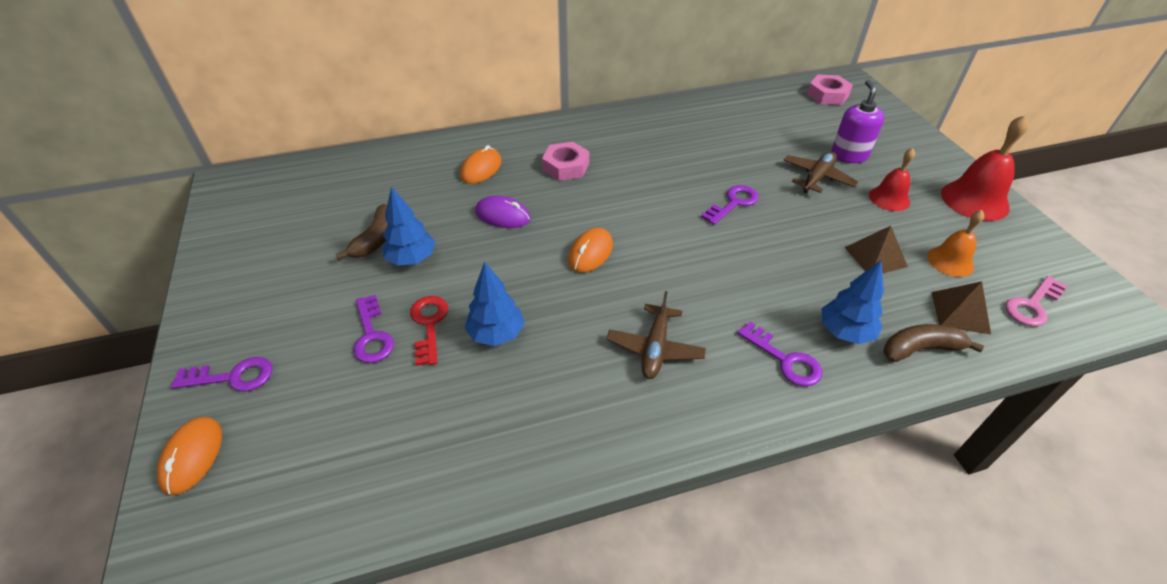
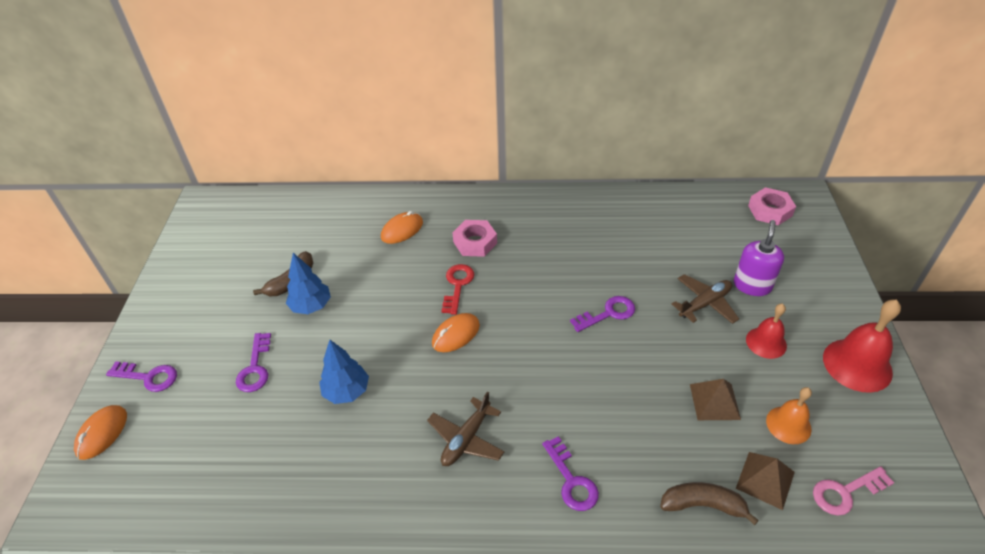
camera: 20 degrees right, 0 degrees up
(429, 325) = (300, 369): red key -> red key (457, 285)
(502, 215) = (399, 281): purple mouse -> none
(845, 332) = (641, 469): blue tree -> none

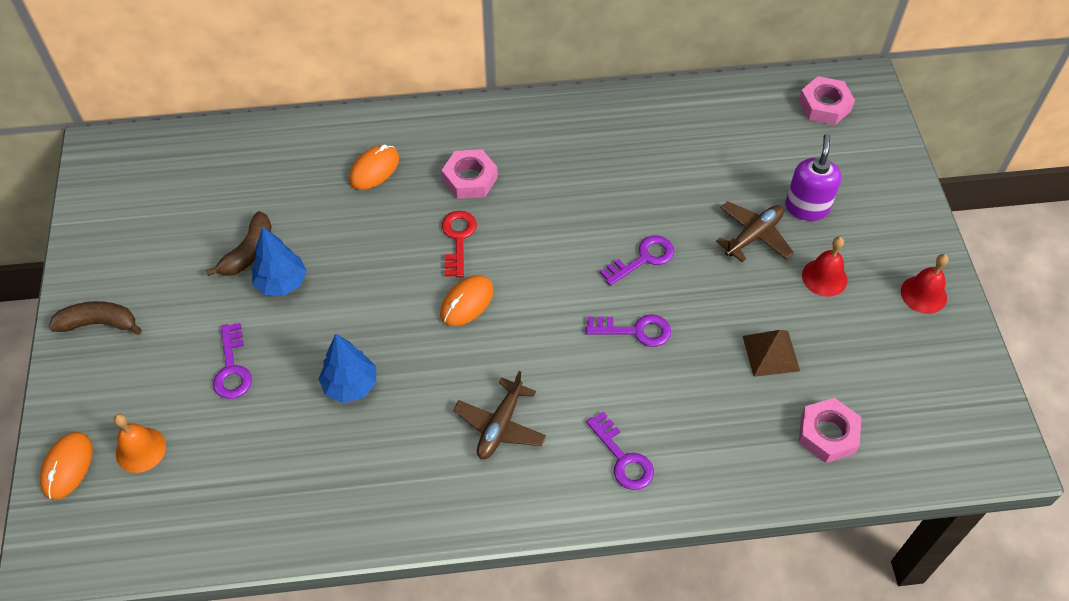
camera: 10 degrees left, 10 degrees up
(148, 377) = (102, 393): purple key -> purple key (635, 330)
(703, 505) = (764, 468): brown banana -> brown banana (99, 323)
(765, 480) = (827, 434): brown pyramid -> pink nut
(788, 425) = (850, 371): orange bell -> orange bell (140, 449)
(845, 492) = (910, 438): pink key -> none
(857, 365) = (923, 294): red bell -> red bell, size x0.62

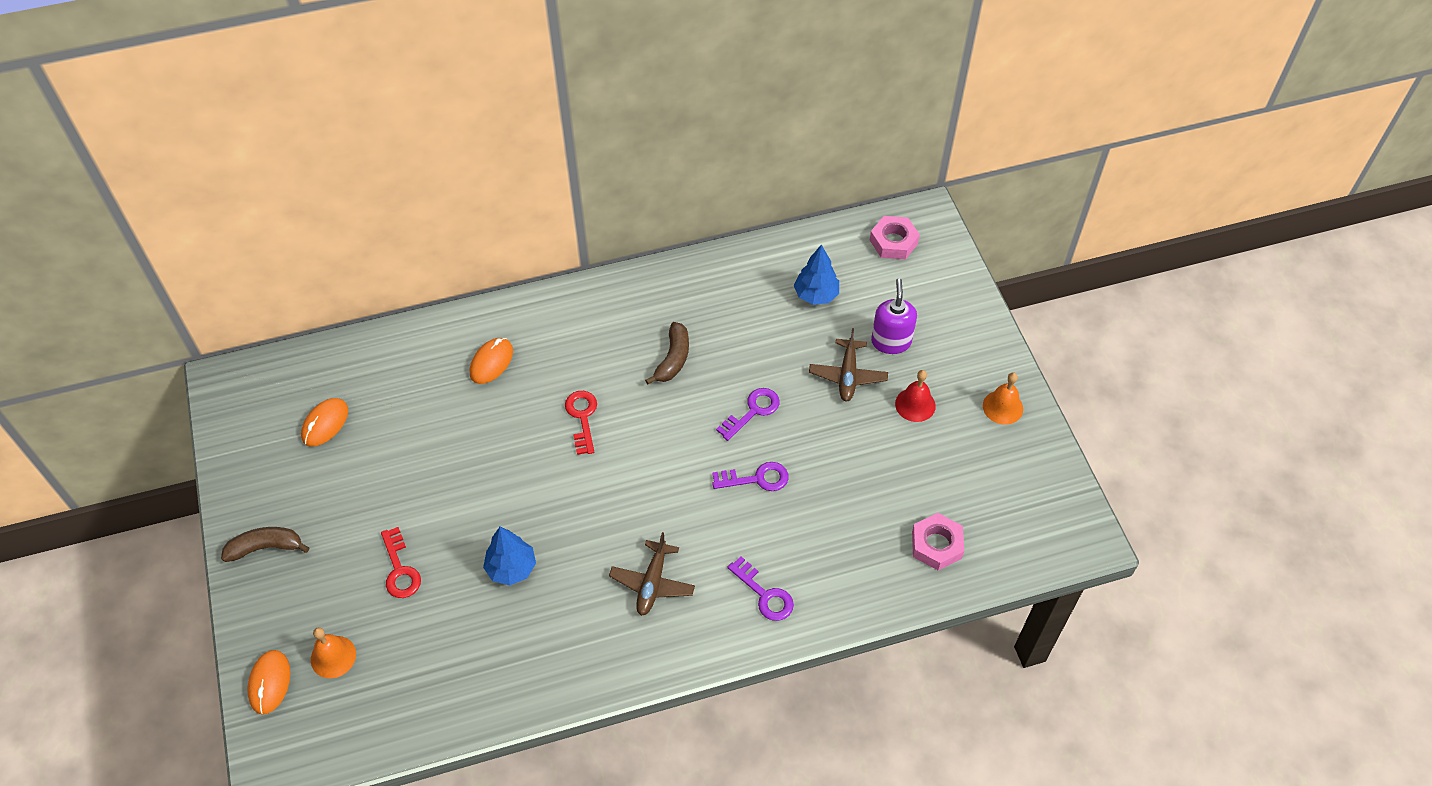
camera: 10 degrees left, 0 degrees up
(232, 368) = (400, 569): purple key -> red key
(248, 252) = (390, 459): brown banana -> brown banana (673, 359)
(282, 283) = (428, 483): blue tree -> blue tree (816, 295)
(467, 302) = (601, 476): orange mouse -> orange mouse (325, 424)
(470, 179) = (582, 358): pink nut -> none
(753, 236) = (847, 375): brown plane -> brown plane turned 150 degrees clockwise
(771, 353) = (878, 481): brown pyramid -> none
(923, 294) = (1002, 407): red bell -> orange bell

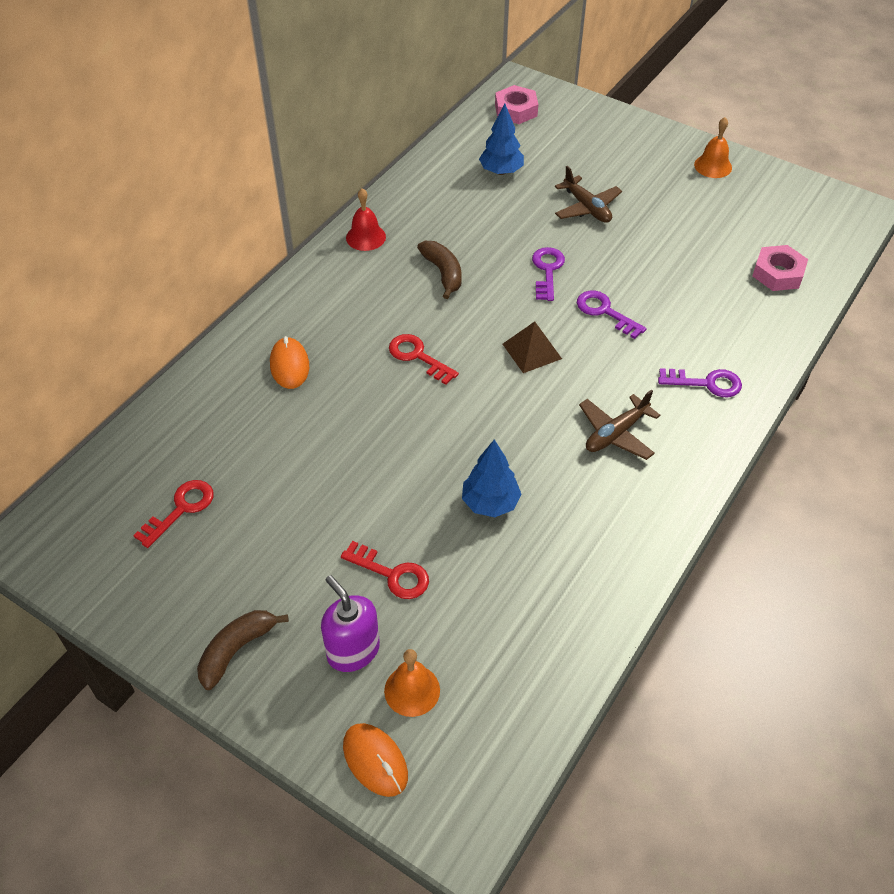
camera: 40 degrees left, 5 degrees down
(325, 424) = (181, 509): orange mouse -> red key
(652, 583) = (616, 433): brown plane -> brown plane turned 75 degrees clockwise
(666, 472) = (532, 351): none -> brown pyramid
(756, 478) = (605, 312): purple key -> purple key turned 90 degrees counterclockwise
(891, 341) = (590, 170): purple soap dispenser -> purple soap dispenser (353, 650)
(915, 404) = (655, 198): red bell -> red bell (365, 237)

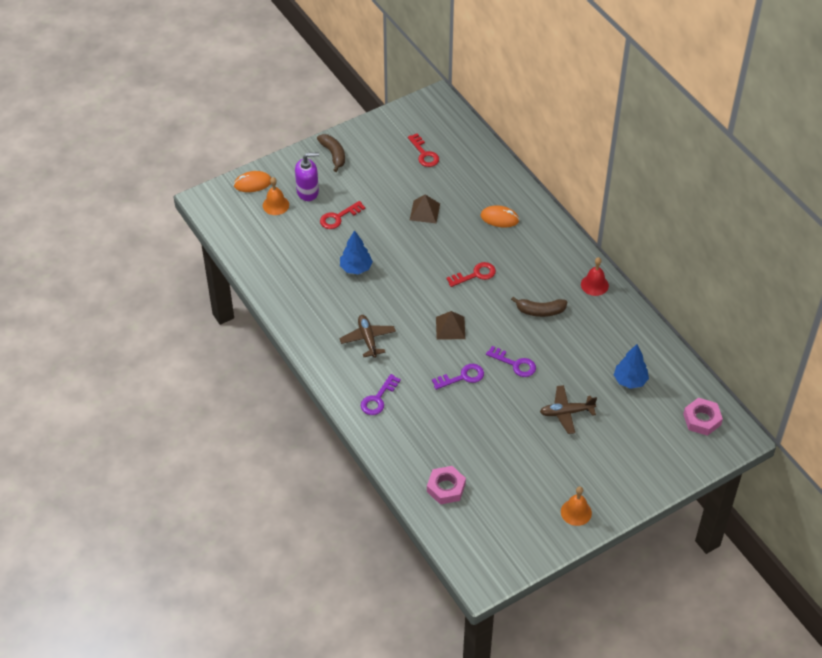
camera: 115 degrees right, 0 degrees up
(319, 460) = (424, 211): none -> brown pyramid

